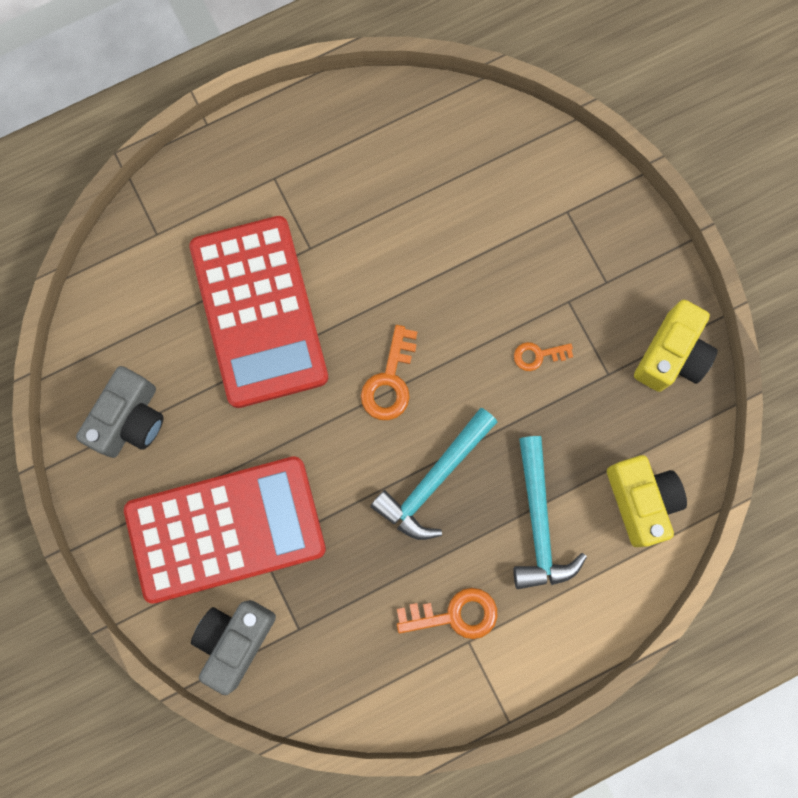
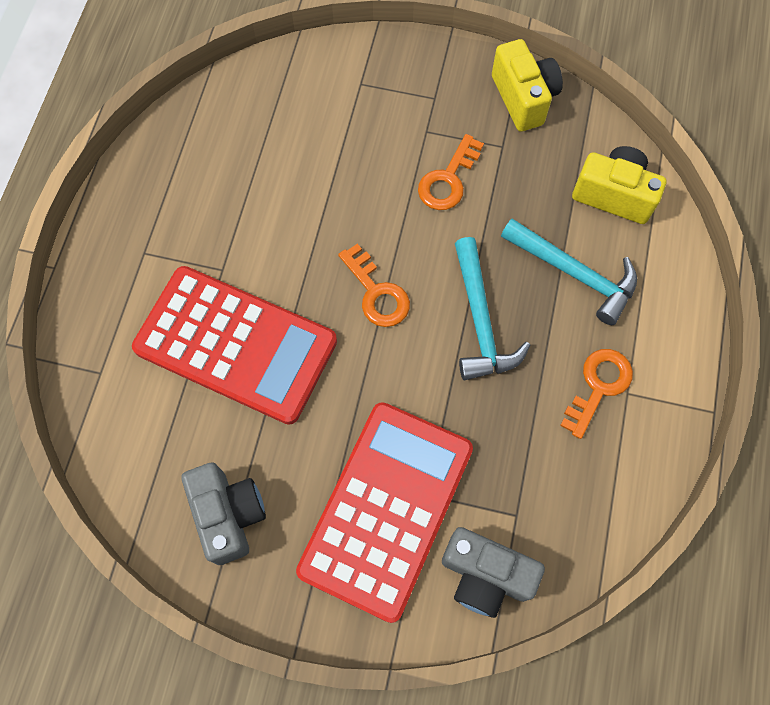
camera: 50 degrees left, 10 degrees down
(235, 640) = (485, 575): grey camera -> grey camera turned 45 degrees counterclockwise
(538, 355) = (448, 179): orange key -> orange key, size x1.63

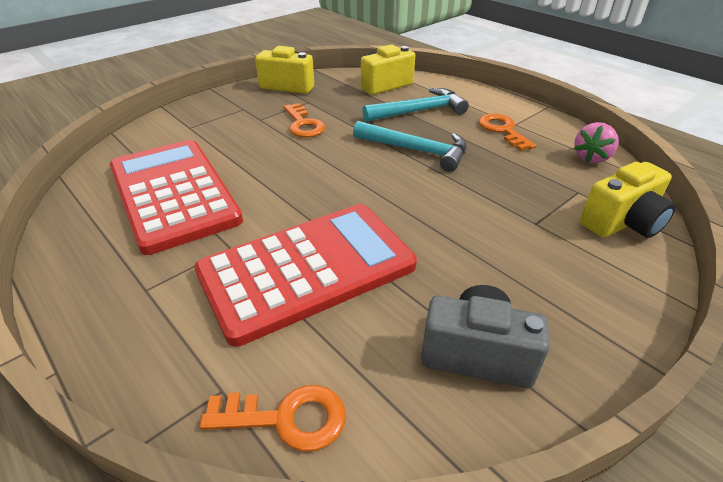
camera: 55 degrees left, 30 degrees down
(377, 293) = (348, 180): orange key -> orange key (286, 418)
(386, 509) = (536, 248): red calculator -> red calculator (173, 194)
(485, 575) = (622, 223): grey camera -> yellow camera
(605, 506) = (591, 157): none -> pink strawberry

